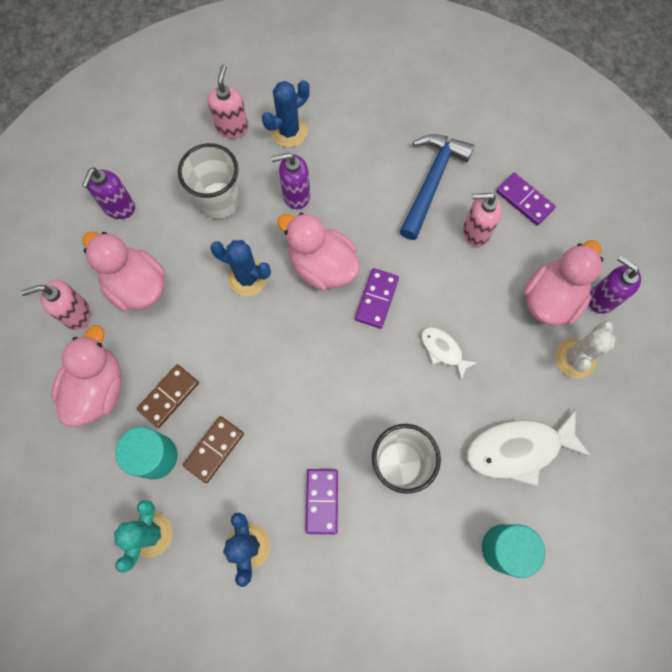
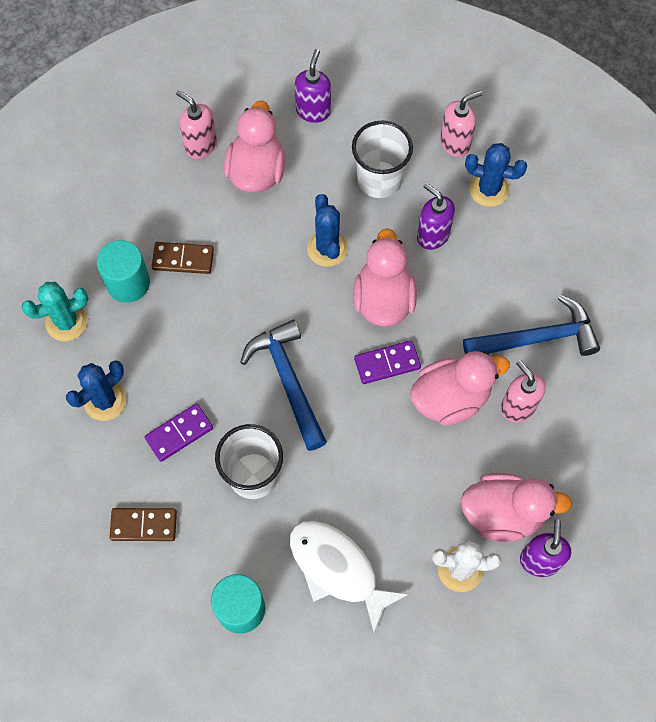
camera: 55 degrees right, 5 degrees down
(98, 389) = (152, 204): pink duck -> pink duck (450, 398)
(119, 207) = (313, 111): purple soap dispenser -> purple soap dispenser turned 120 degrees clockwise
(214, 449) = (164, 322): brown domino -> brown domino (144, 525)
(337, 383) = (288, 380): none -> blue hammer
(443, 350) = (382, 448): white fish -> none
(524, 200) = (585, 430): purple domino -> none

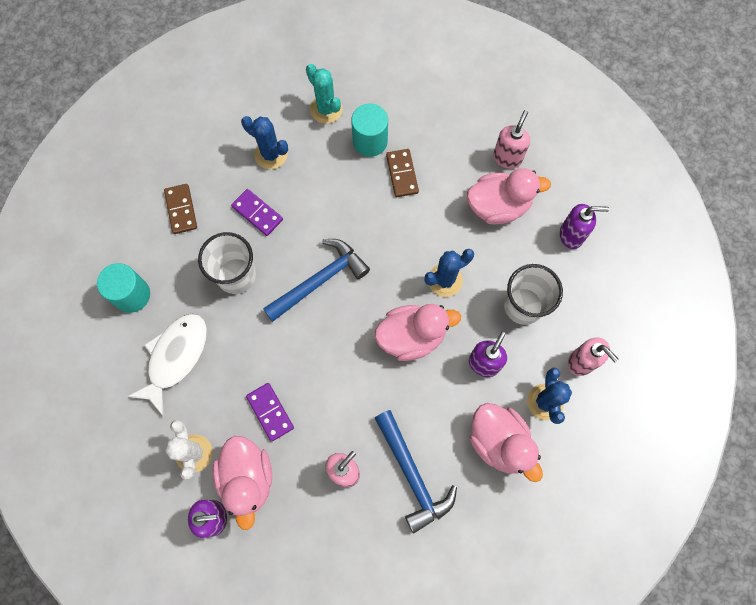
camera: 75 degrees right, 5 degrees up
(387, 363) = (355, 353): purple domino -> purple domino (270, 412)
(450, 398) = (337, 413): pink duck -> pink duck (499, 442)

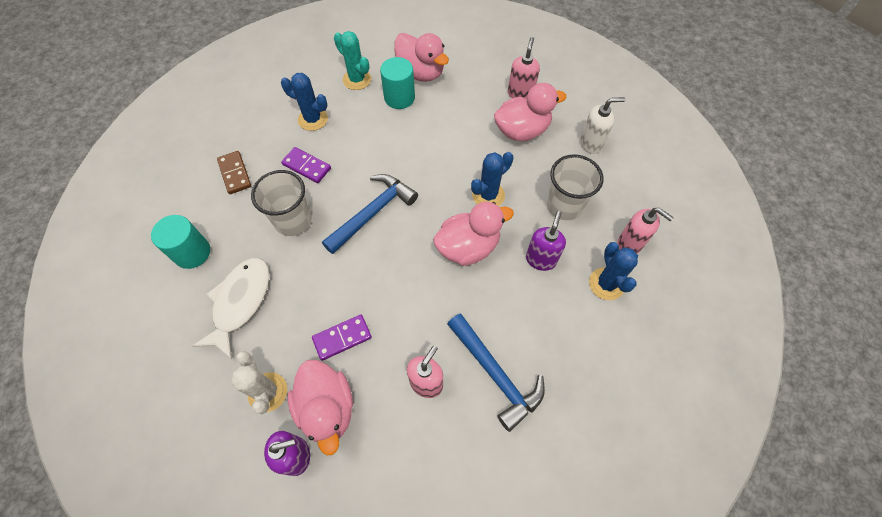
camera: 10 degrees left, 10 degrees down
(270, 412) = (342, 338): purple domino -> purple domino turned 75 degrees counterclockwise
(402, 174) = (432, 118): brown domino -> none
(499, 442) = (573, 328): pink duck -> pink duck (420, 73)
(571, 235) = (591, 143): purple soap dispenser -> white soap dispenser

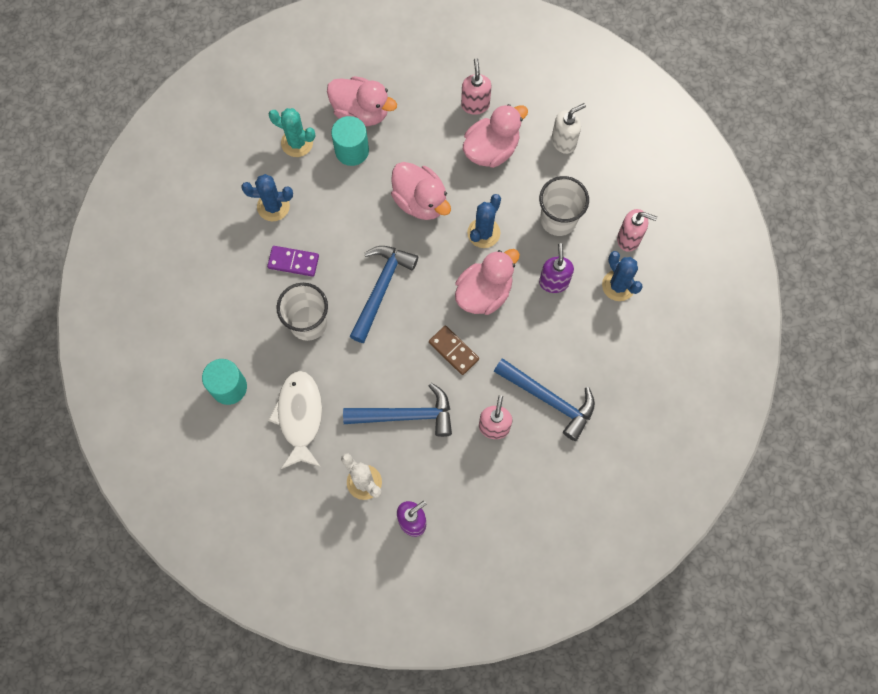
camera: 20 degrees left, 10 degrees up
(235, 173) = (225, 294): brown domino -> brown domino (453, 351)
(327, 408) = (420, 477): pink duck -> pink duck (420, 201)
(342, 338) = (406, 415): purple domino -> blue hammer

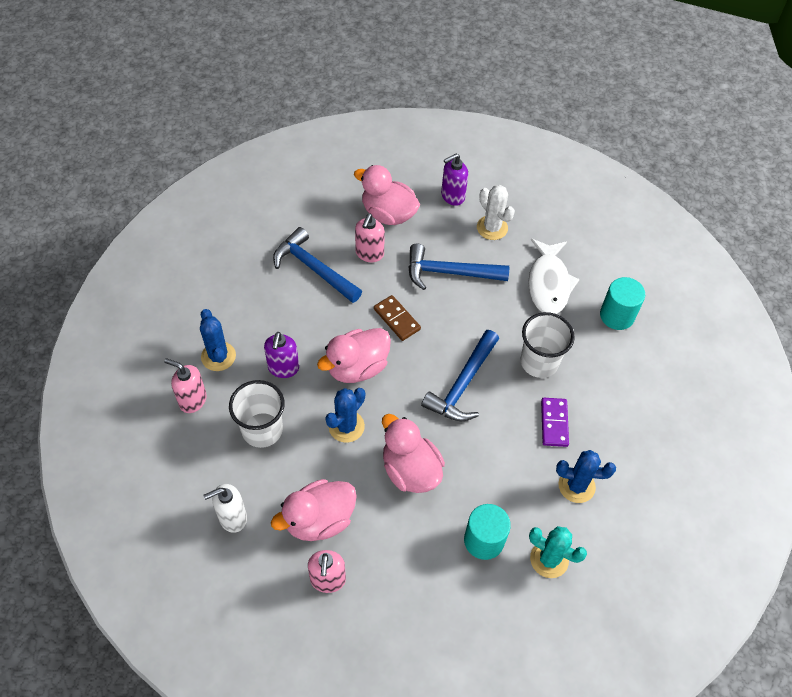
camera: 175 degrees left, 15 degrees down
(293, 262) = (554, 423): purple domino -> purple domino turned 75 degrees clockwise
(361, 112) = (469, 589): pink duck -> pink duck (388, 214)

